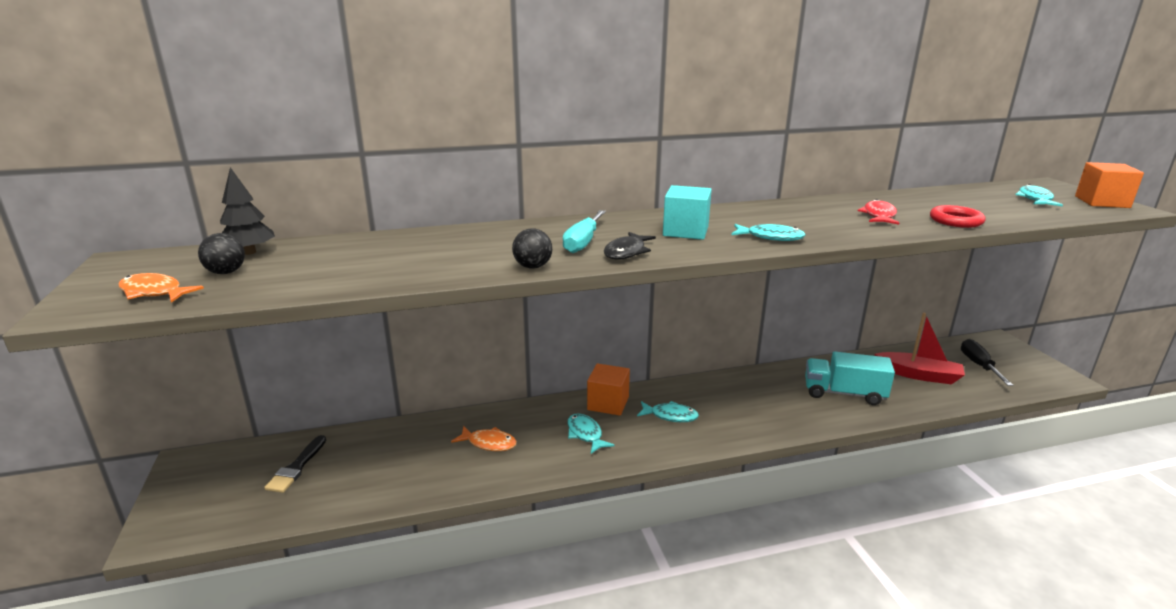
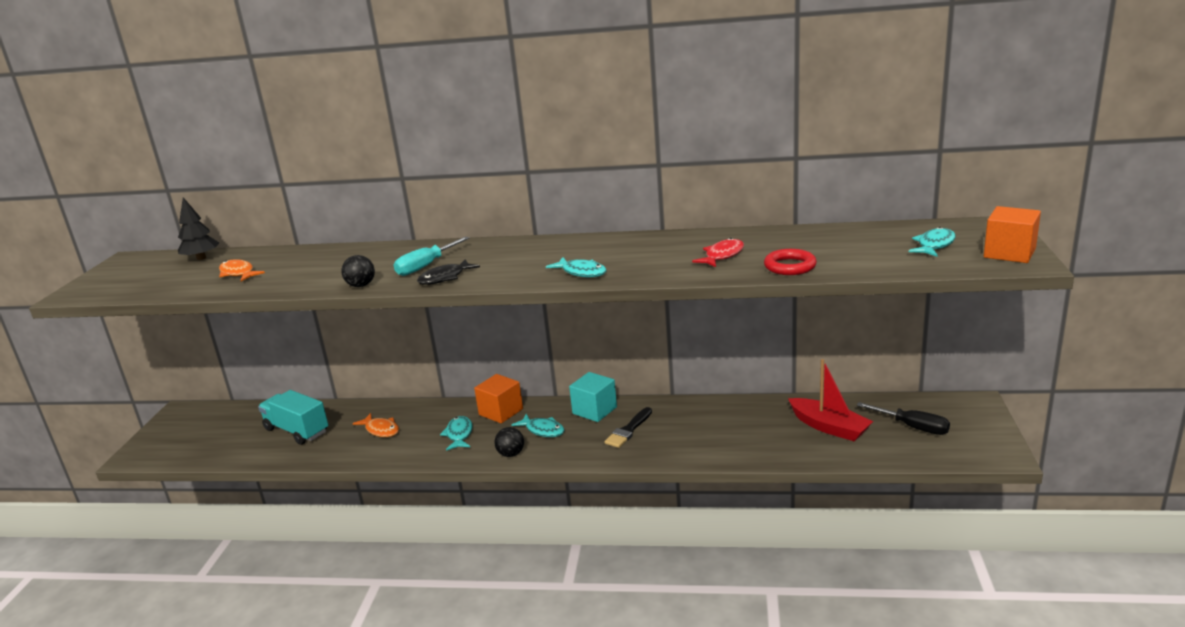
camera: 25 degrees right, 0 degrees up
(154, 292) = (121, 285): orange fish -> orange fish (238, 273)
(226, 272) = (172, 273): black ball -> black ball (511, 454)
(296, 467) = (241, 426): black brush -> black brush (628, 430)
(685, 231) = (520, 261): turquoise cube -> turquoise cube (594, 410)
(844, 393) = (726, 434): turquoise truck -> turquoise truck (297, 431)
(979, 365) = (912, 427): black screwdriver -> black screwdriver turned 105 degrees clockwise

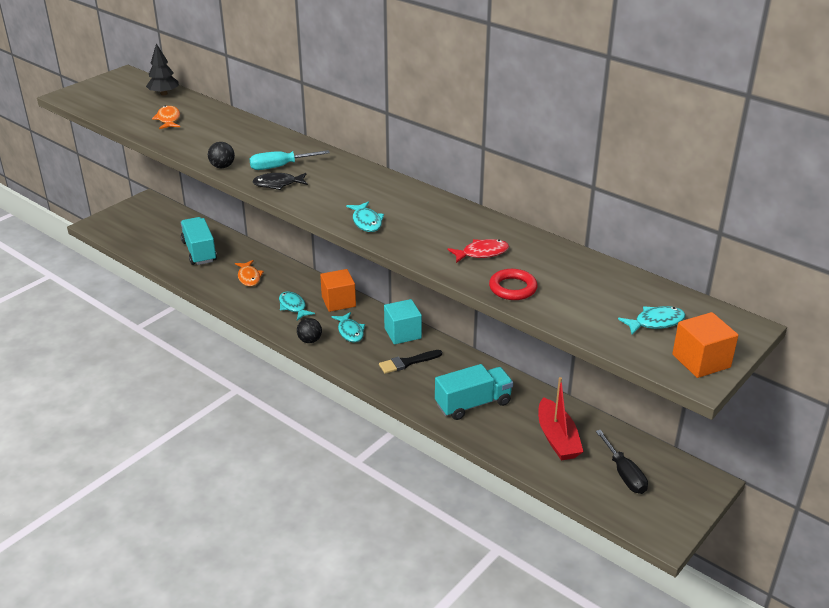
camera: 30 degrees right, 10 degrees up
(459, 434) = (293, 307): turquoise fish -> turquoise fish turned 60 degrees counterclockwise
(727, 435) = (473, 404): none -> turquoise truck

